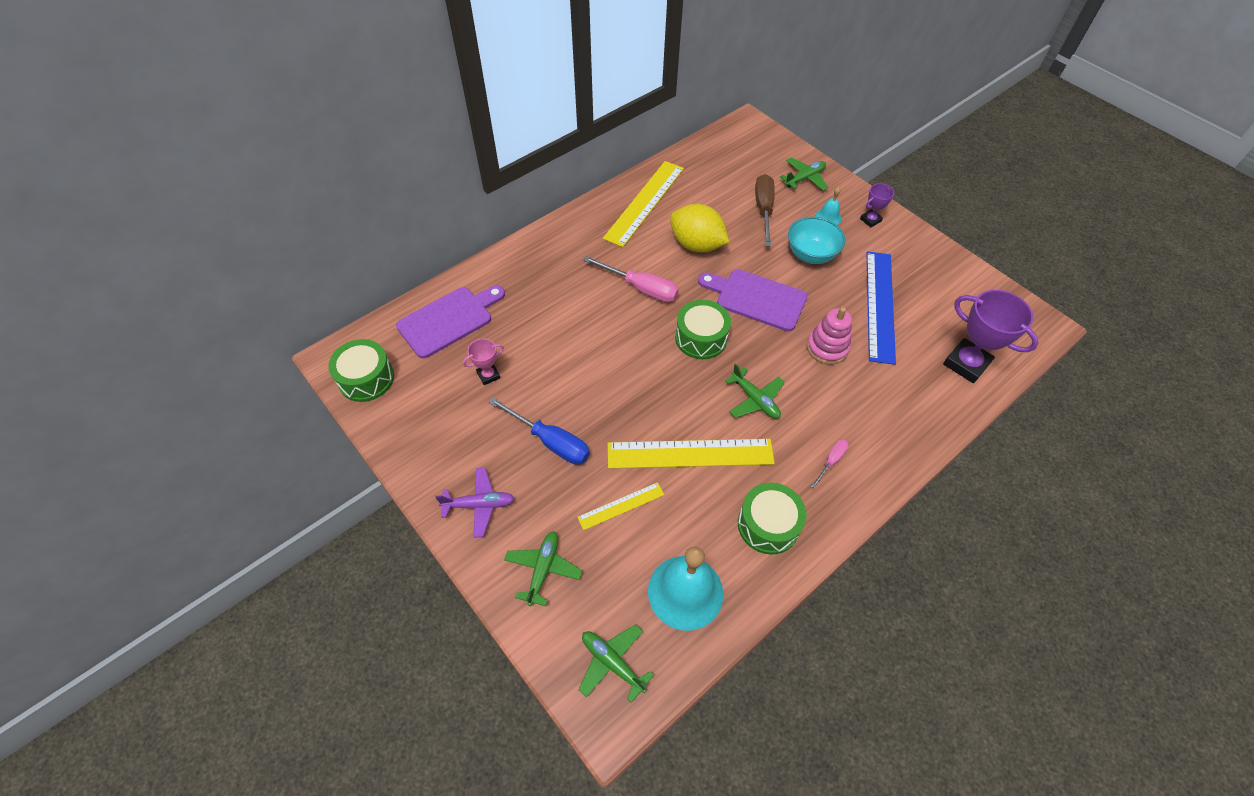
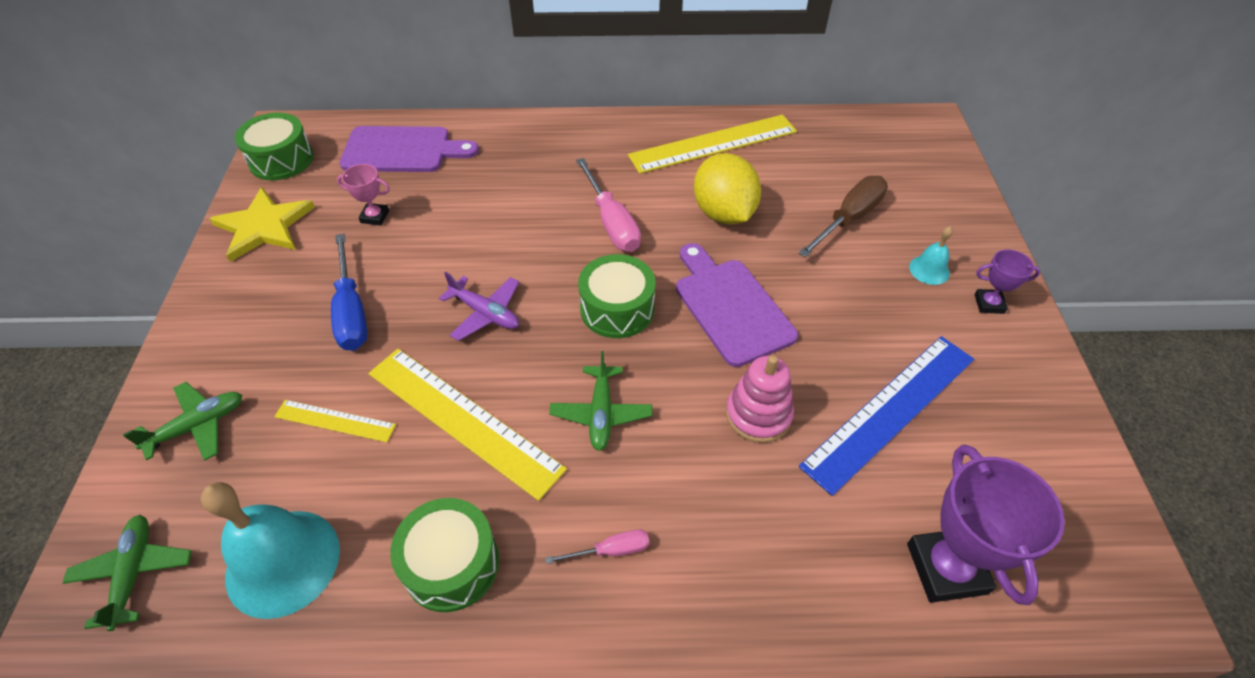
camera: 40 degrees right, 5 degrees down
(418, 430) = (264, 226): none -> yellow star
(479, 505) = (226, 325): purple plane -> purple plane (485, 313)
(804, 178) = (943, 212): green plane -> none
(810, 255) = (856, 298): turquoise bowl -> none

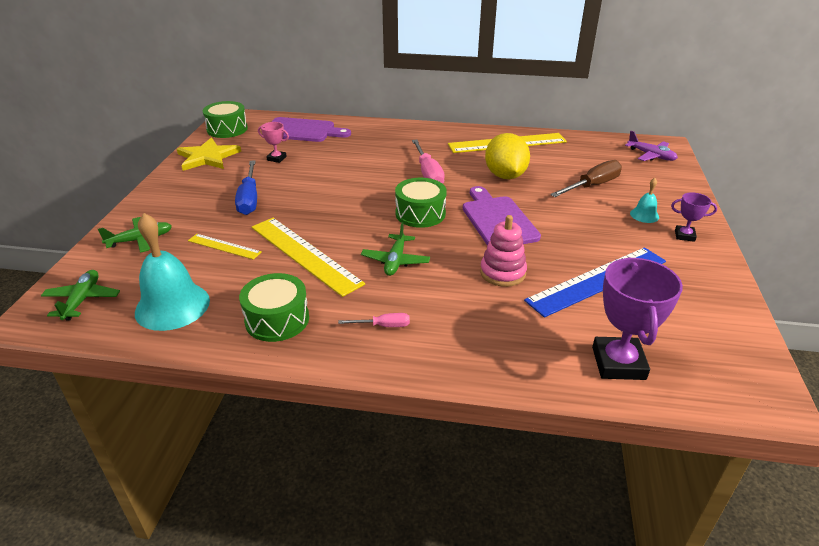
camera: 10 degrees right, 15 degrees down
(485, 313) = (333, 207): purple plane -> purple plane (651, 155)

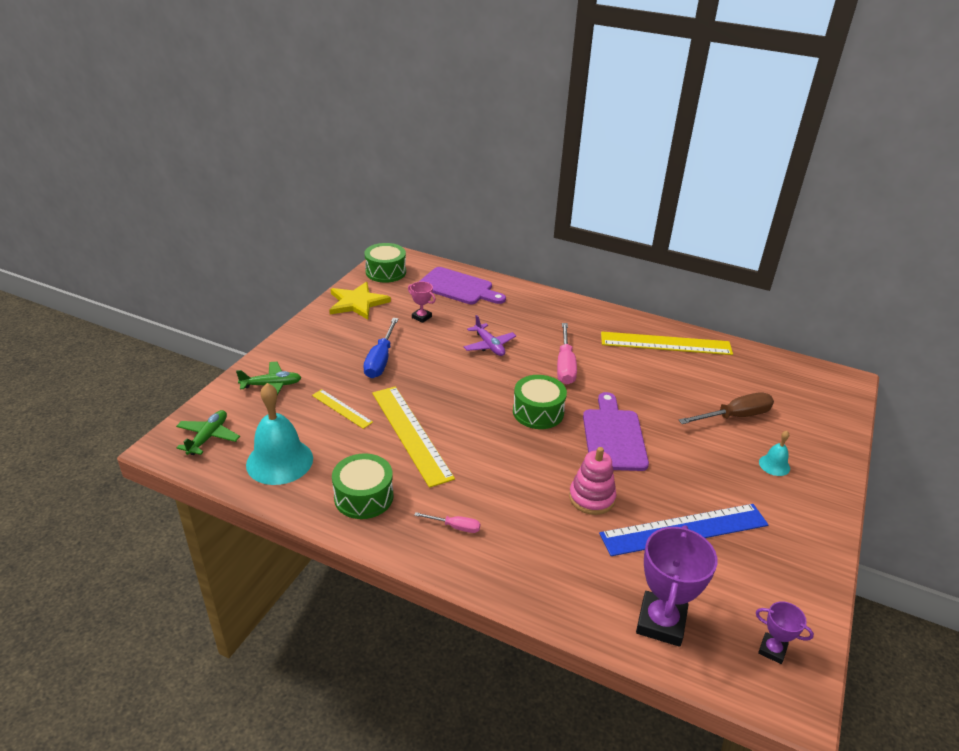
camera: 15 degrees right, 0 degrees up
(395, 261) = (493, 460): green plane -> none
(505, 176) = (645, 384): yellow lemon -> none
(651, 155) = (822, 391): purple plane -> purple plane (489, 345)
(684, 236) = (806, 500): purple trophy -> purple trophy (772, 650)

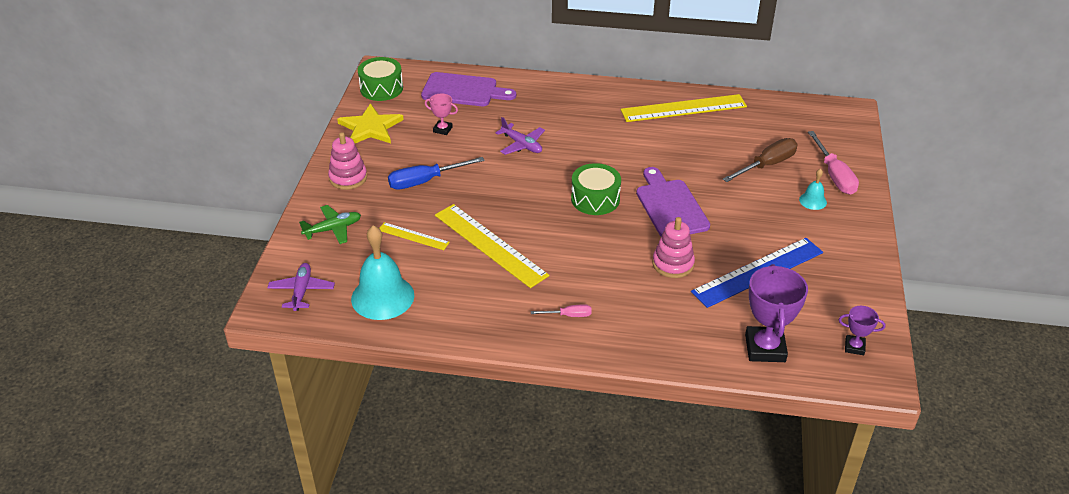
camera: 15 degrees left, 5 degrees up
(208, 437) = (302, 291): green plane -> purple plane
(312, 342) = (348, 178): none -> pink stacking toy
(363, 497) = (476, 309): green drum -> none
(381, 360) = (425, 181): blue screwdriver -> blue screwdriver turned 75 degrees clockwise
(565, 365) = (601, 149): pink screwdriver -> pink screwdriver (834, 175)

